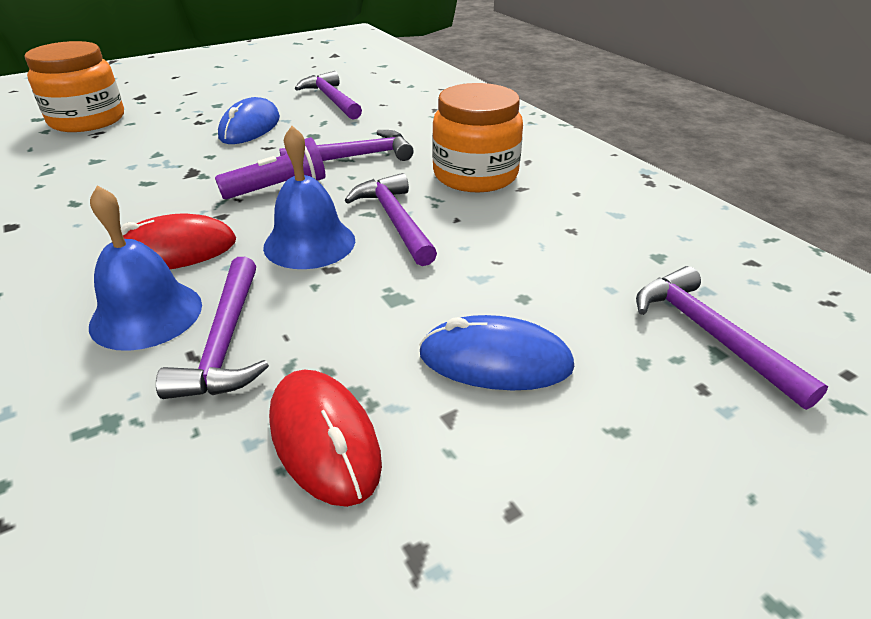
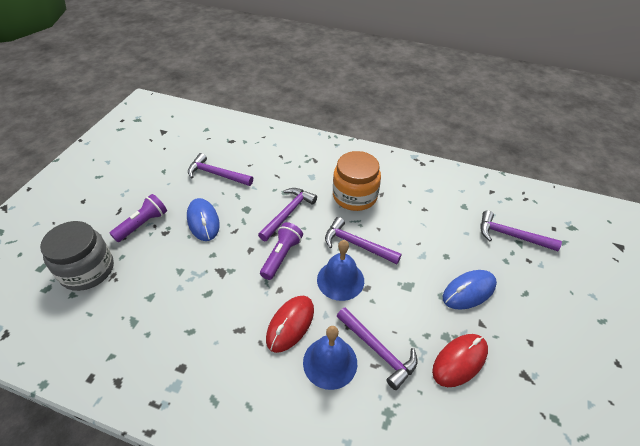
camera: 40 degrees left, 10 degrees up
(87, 120) = (87, 270): orange jar -> grey jar
(191, 109) = (143, 224): none -> purple flashlight
(324, 439) = (460, 361): red mouse -> red mouse turned 60 degrees counterclockwise

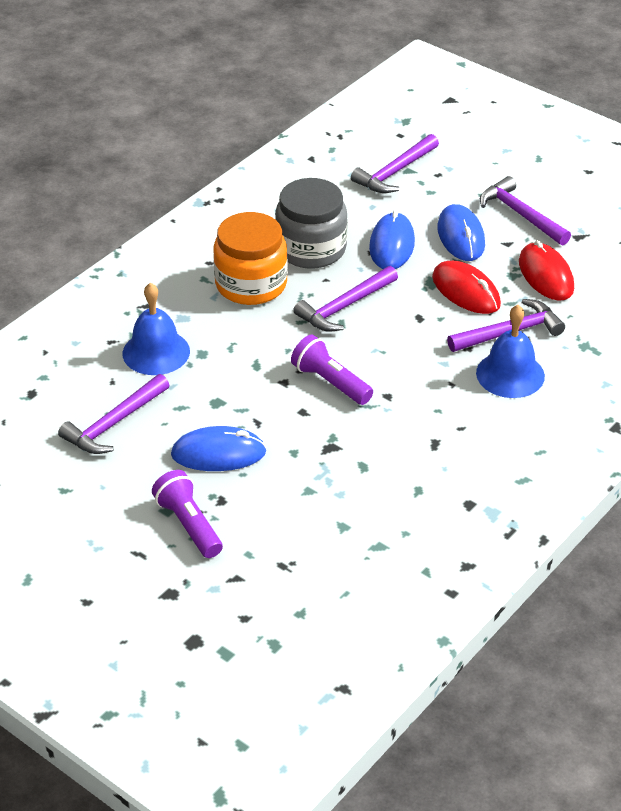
camera: 70 degrees left, 5 degrees down
(87, 270) = (258, 595): grey jar -> grey jar (311, 249)
(288, 213) = (250, 359): purple hammer -> purple hammer (521, 214)
(290, 324) = (445, 396): red mouse -> red mouse (466, 291)
(340, 280) = (397, 337): blue bell -> blue bell (156, 352)
(433, 253) = (392, 245): none -> blue mouse

